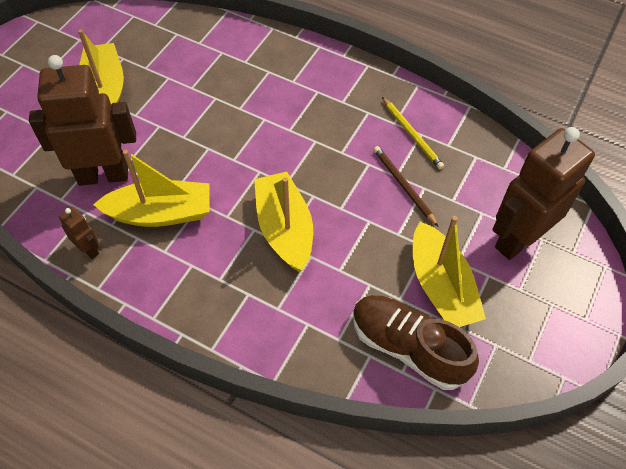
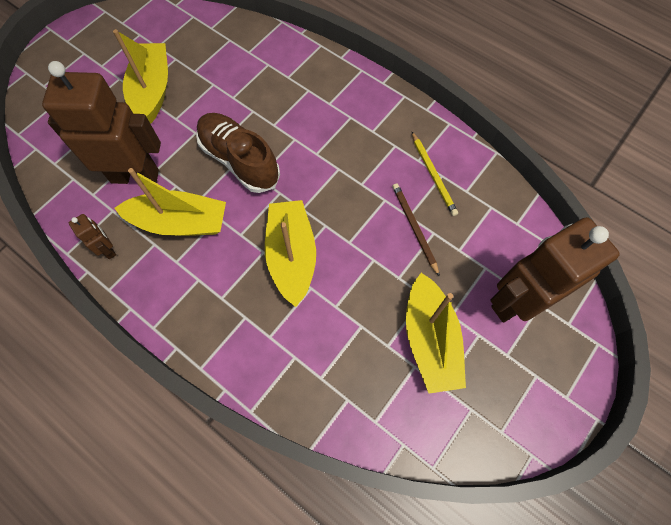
camera: 10 degrees right, 10 degrees up
(408, 347) = (385, 398): brown shoe -> brown shoe (239, 160)

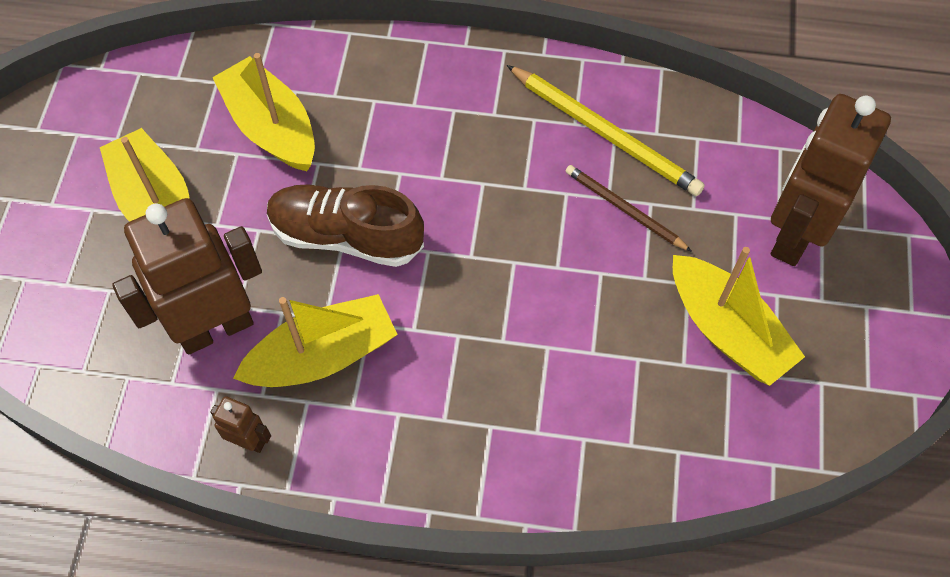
camera: 30 degrees left, 5 degrees down
(292, 256) = (498, 321): yellow boat -> yellow boat (271, 127)
(433, 175) = (605, 133): yellow pencil -> yellow pencil, size x1.63

